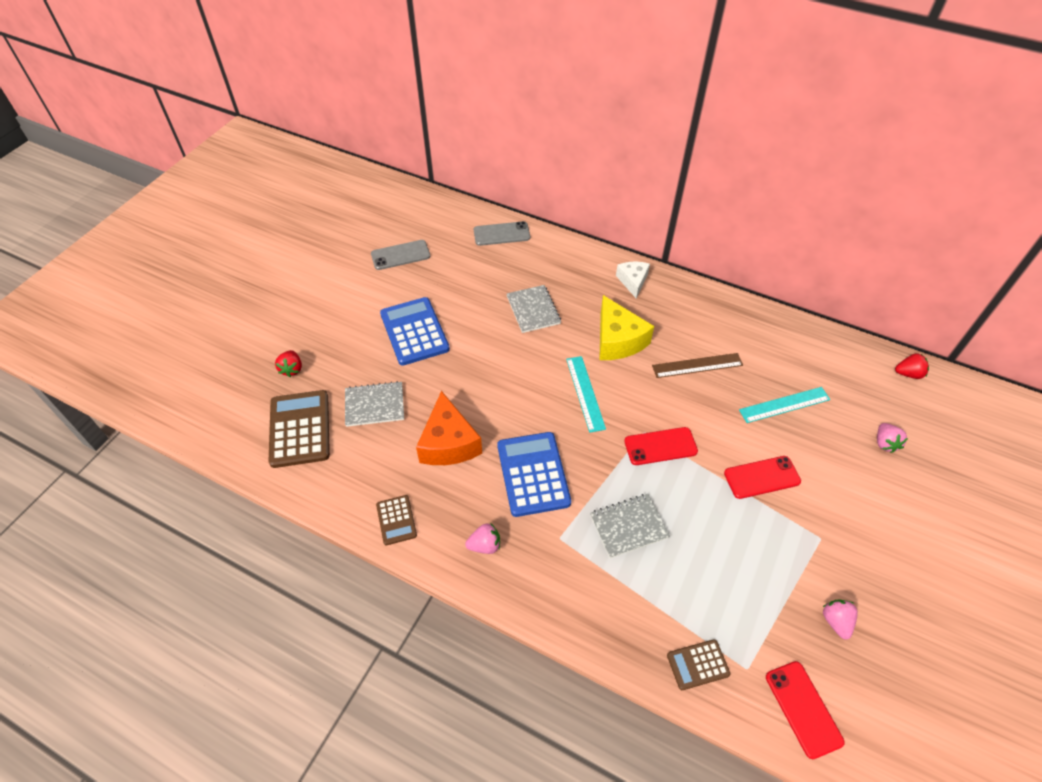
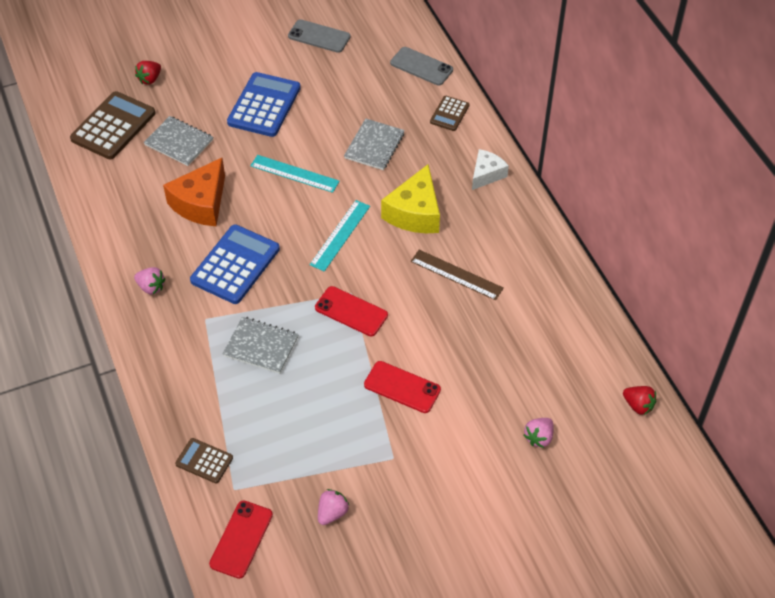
camera: 40 degrees right, 0 degrees up
(396, 520) = (112, 230): brown calculator -> brown calculator (449, 114)
(784, 405) = (491, 352): turquoise ruler -> turquoise ruler (294, 173)

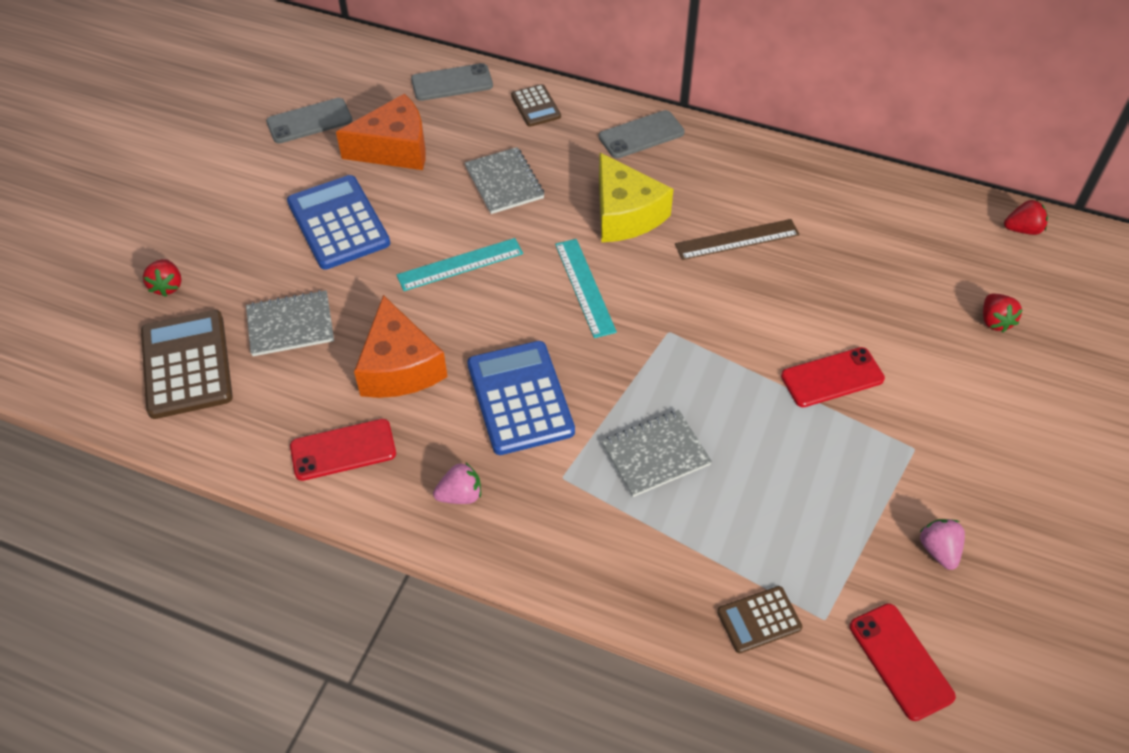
camera: 45 degrees left, 0 degrees up
(342, 84) = (394, 148): none -> orange cheese
(351, 311) = (692, 348): red phone -> red phone (343, 450)
(486, 174) = (641, 135): white cheese -> grey phone
(539, 437) = (995, 321): pink strawberry -> red strawberry

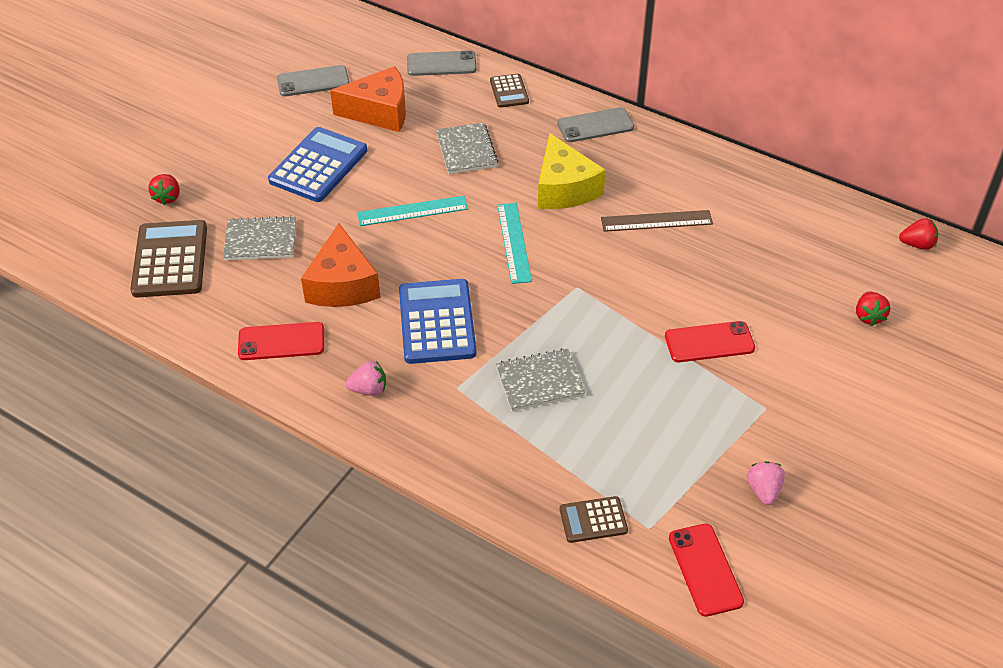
camera: 10 degrees right, 5 degrees down
(338, 223) = (318, 166): blue calculator -> blue calculator turned 45 degrees clockwise

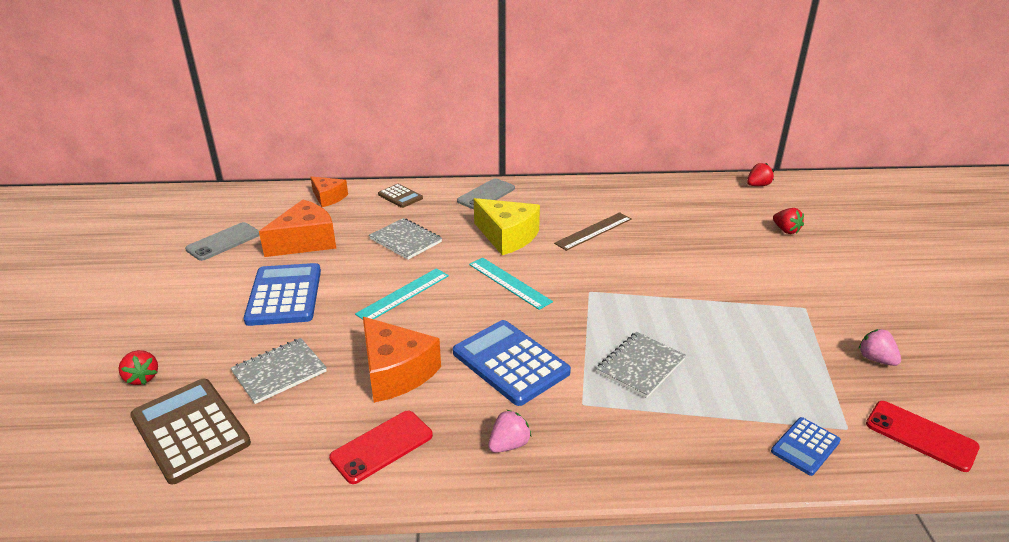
camera: 35 degrees left, 15 degrees down
(441, 64) = (328, 197): grey phone -> orange cheese
(593, 520) = (805, 446): brown calculator -> blue calculator
(709, 342) = (719, 285): red phone -> none

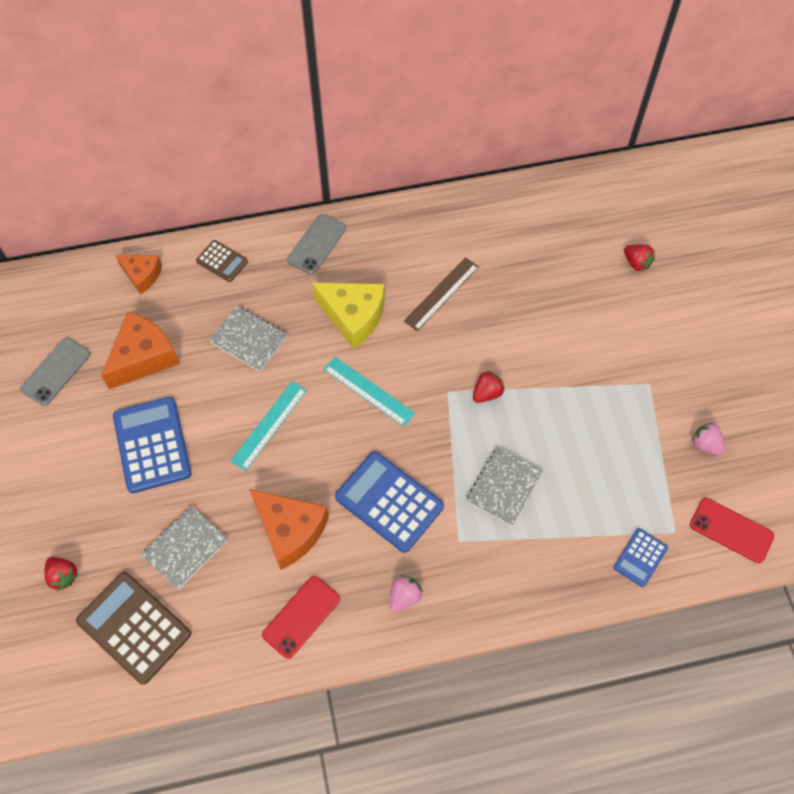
camera: 10 degrees left, 30 degrees up
(758, 185) = (610, 183): red strawberry -> red strawberry (487, 393)

